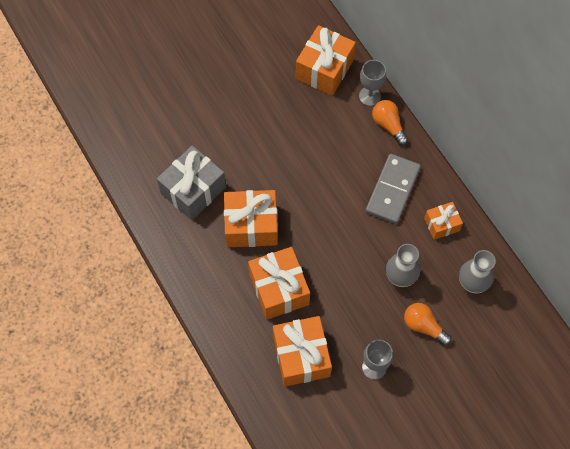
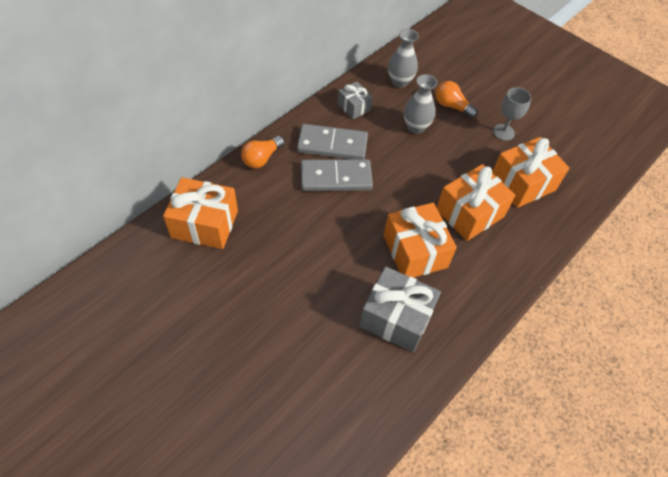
camera: 110 degrees left, 10 degrees down
(350, 183) = (336, 177): none -> grey domino
(369, 96) = (231, 179): grey goblet -> none
(423, 326) = (452, 106): orange light bulb -> orange light bulb turned 105 degrees clockwise
(441, 224) = (354, 107): orange gift -> grey gift

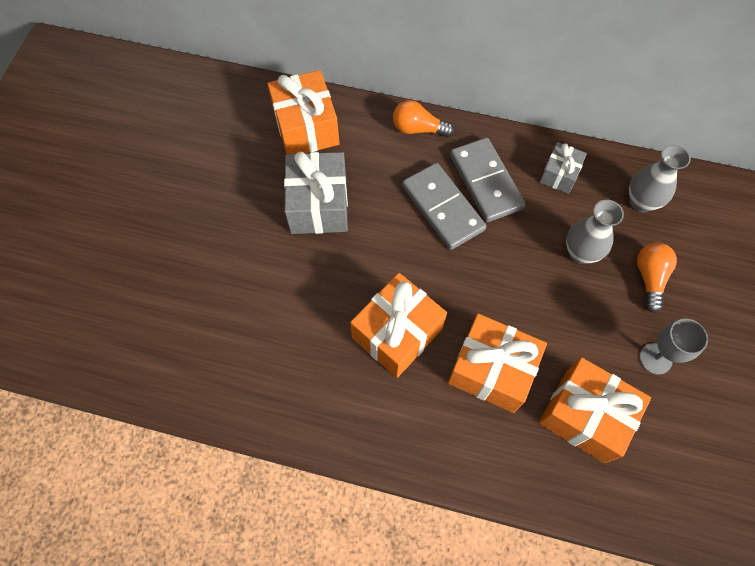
camera: 65 degrees right, 10 degrees up
(396, 318) = (301, 352): grey gift -> grey gift (318, 205)

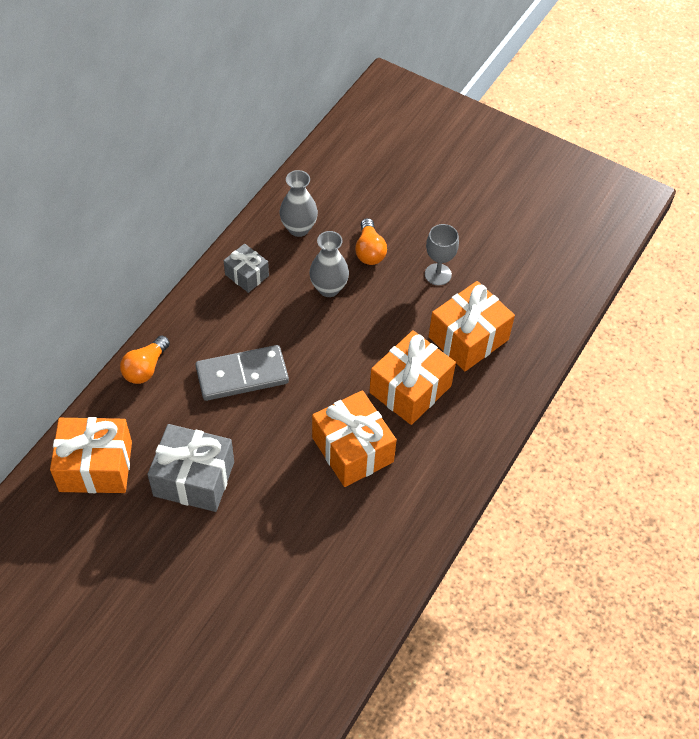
camera: 75 degrees left, 10 degrees down
(485, 182) = (229, 333): grey domino -> none
(649, 278) = (369, 251): orange light bulb -> orange light bulb turned 120 degrees counterclockwise

